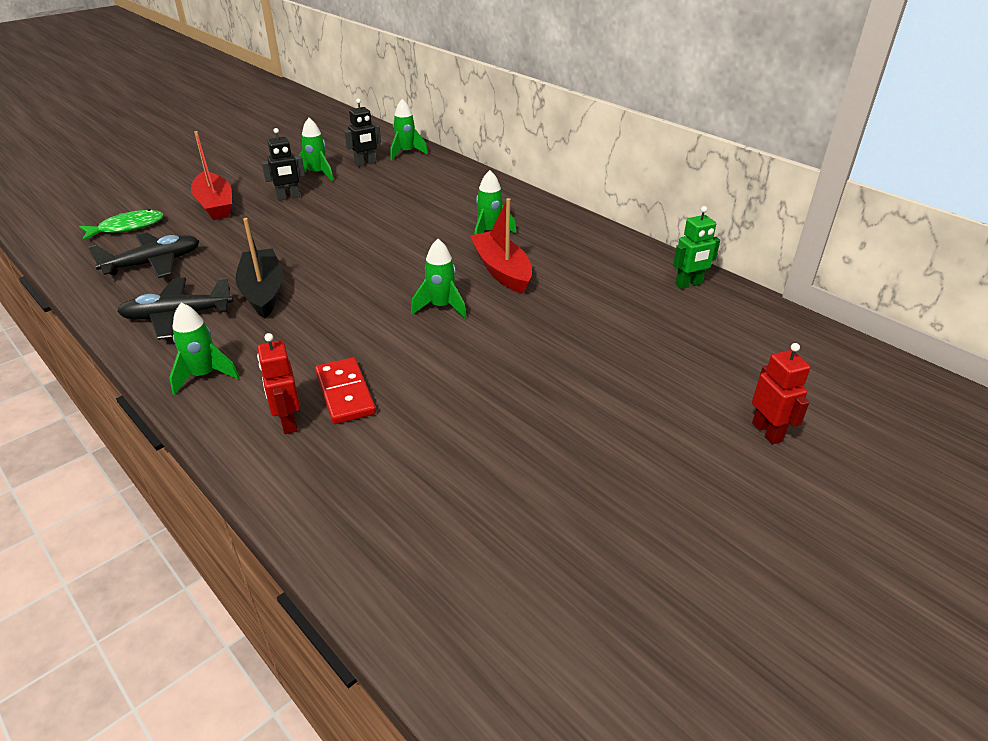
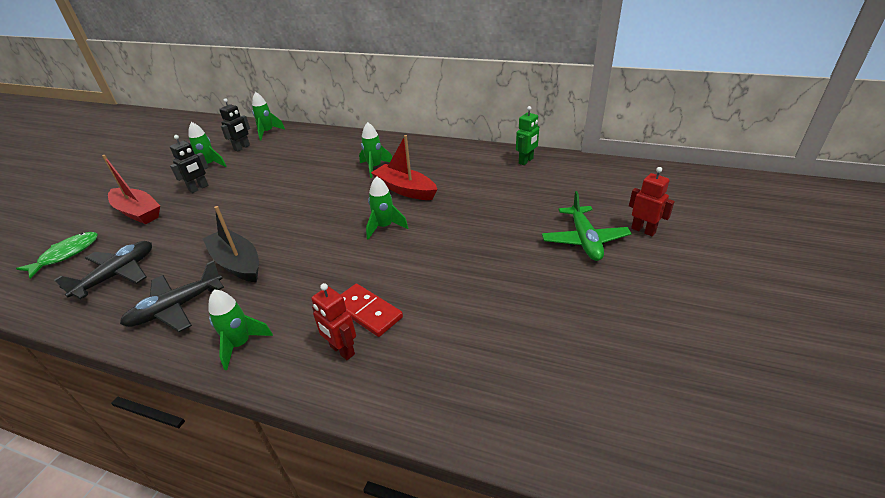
camera: 25 degrees left, 0 degrees up
(671, 413) = (584, 240): none -> green plane

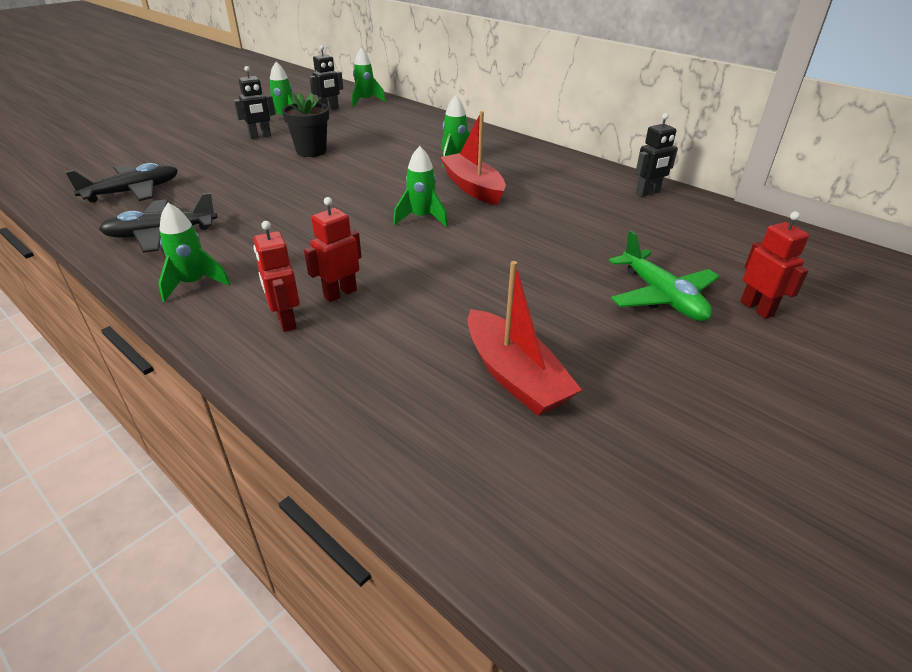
camera: 20 degrees right, 0 degrees up
(66, 254) = (105, 163): green fish -> none
(138, 212) = (190, 144): red boat -> red boat (514, 376)
(237, 263) = (245, 211): black boat -> none
(254, 191) = (311, 151): none -> black flower pot
(367, 312) = (340, 293): red domino -> red robot
(526, 161) = (647, 193): green robot -> black robot
(584, 240) = (661, 296): green plane -> green plane turned 45 degrees counterclockwise

